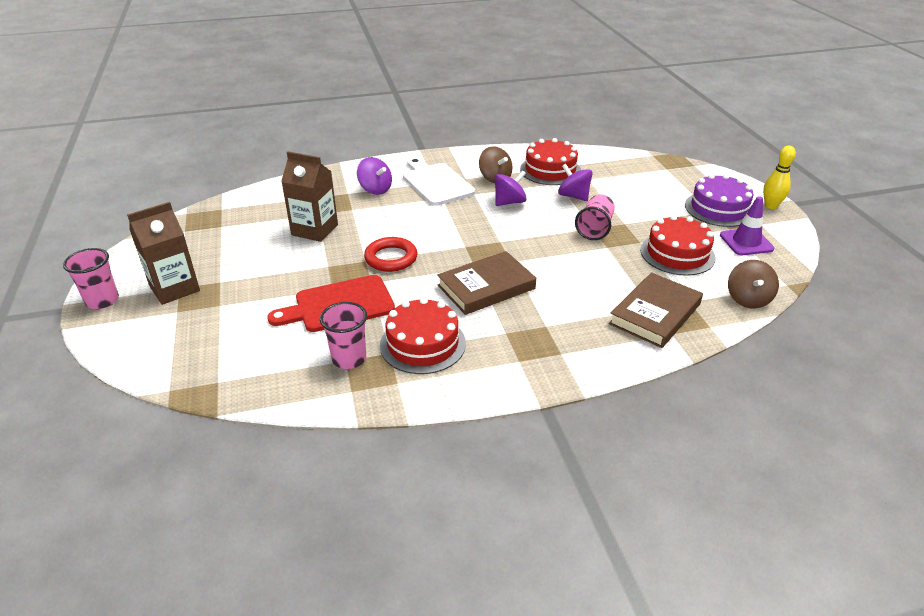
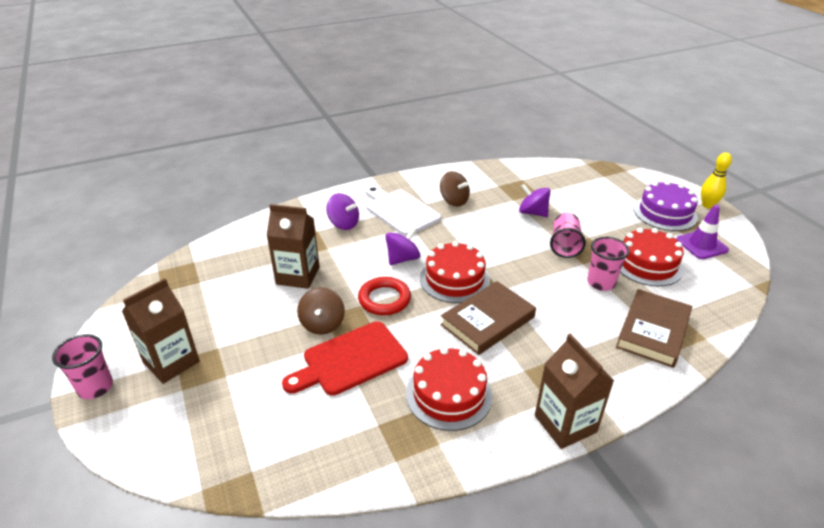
camera: 10 degrees left, 0 degrees up
(349, 359) = (381, 422): pink cup -> pink cup (601, 283)
(509, 202) = (476, 225): purple spinning top -> purple spinning top (402, 259)
(527, 382) = (565, 424): none -> brown carton
(550, 170) = (501, 187): red cake -> red cake (454, 279)
(748, 299) = (727, 304): brown spinning top -> brown spinning top (322, 324)

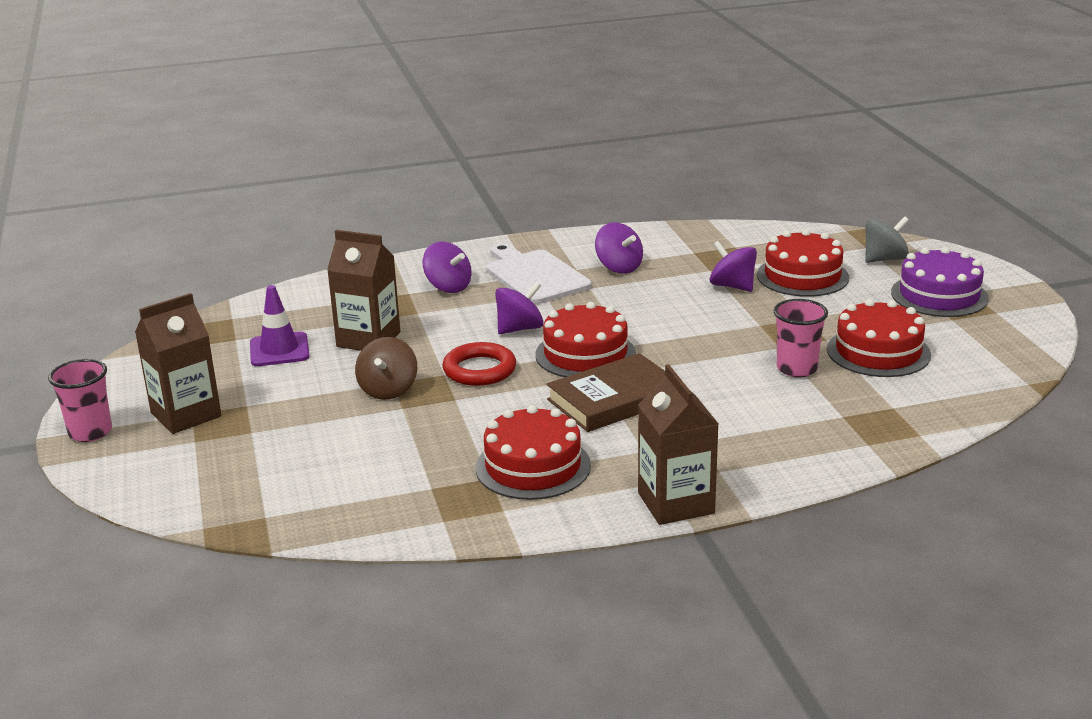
camera: 10 degrees right, 10 degrees down
(350, 360) = (415, 426): red cutting board -> none
(454, 201) = (619, 267): brown spinning top -> purple spinning top
(564, 245) = (763, 325): pink cup -> none
(574, 202) = (802, 276): none -> red cake
(619, 185) = (884, 259): none -> grey spinning top
(653, 331) = (846, 423): brown book -> none
(701, 245) = (975, 335): purple traffic cone -> purple traffic cone (279, 350)
(707, 205) = (1013, 289): yellow bowling pin -> none

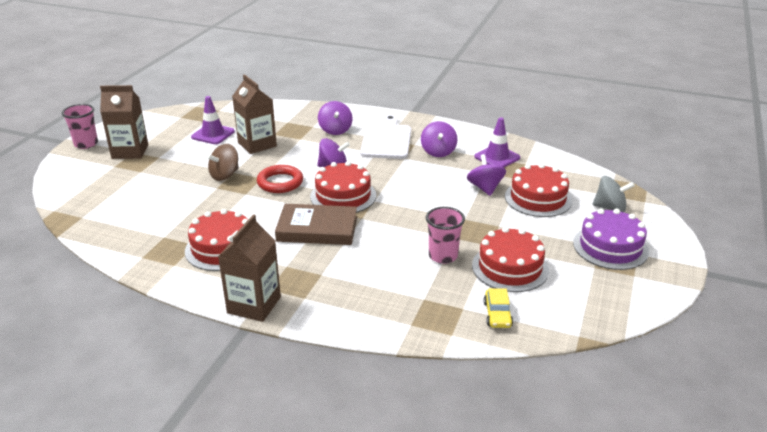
camera: 35 degrees right, 5 degrees up
(694, 250) = (497, 157): none -> purple traffic cone
(933, 398) = (497, 314): none -> yellow car

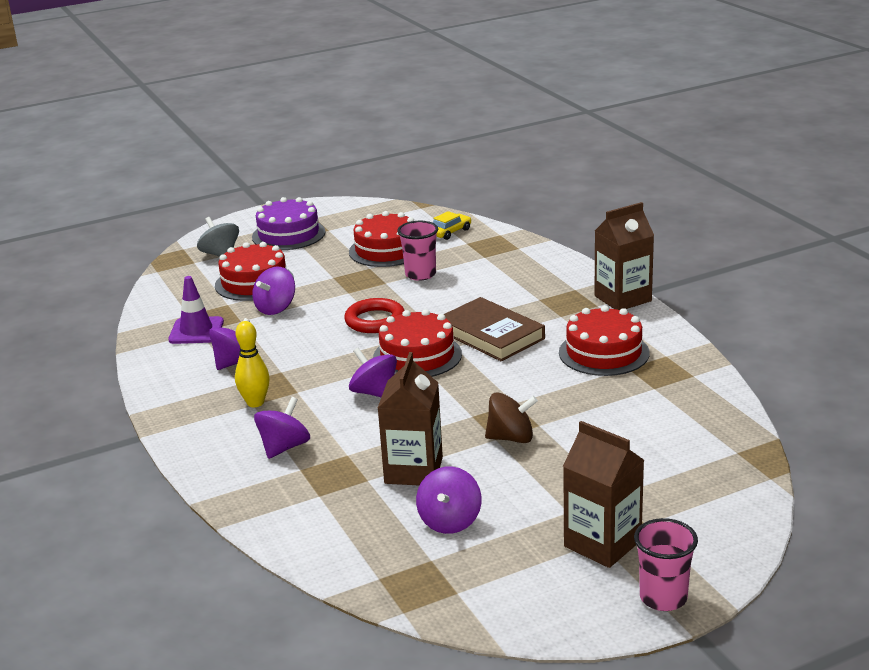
camera: 135 degrees left, 5 degrees down
(213, 134) = (450, 521): purple traffic cone -> purple spinning top
(280, 182) = (459, 399): red ring -> red ring (375, 320)
(386, 140) = (255, 403): white cutting board -> yellow bowling pin

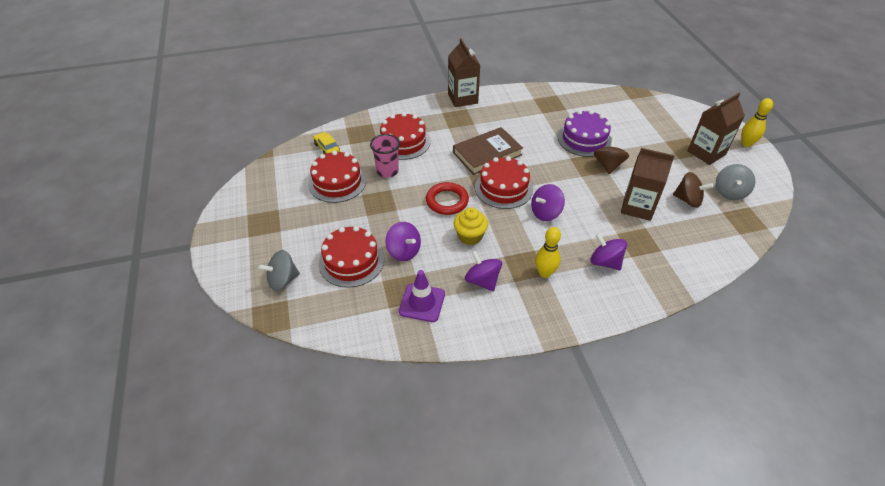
camera: 80 degrees left, 20 degrees up
(288, 234) = (271, 233): purple cake -> purple cake (584, 139)
(312, 344) = (470, 236): none -> yellow cupcake
(450, 521) = (688, 200): purple spinning top -> brown spinning top
(490, 569) = (729, 192): none -> grey spinning top
(604, 352) = (524, 117): red cake -> red cake (403, 142)
(663, 598) = (746, 144): pink cup -> yellow bowling pin

